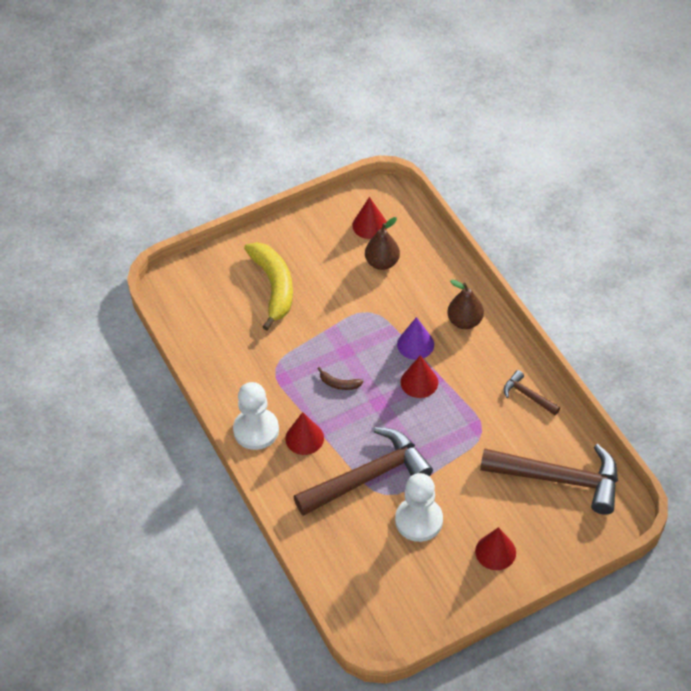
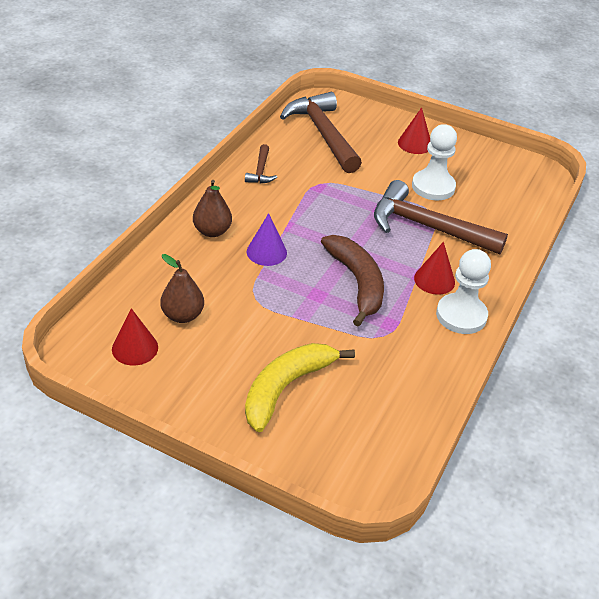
camera: 130 degrees left, 10 degrees down
(339, 384) = (357, 283): brown banana -> brown banana, size x2.35
(419, 382) = (306, 234): red cone -> none

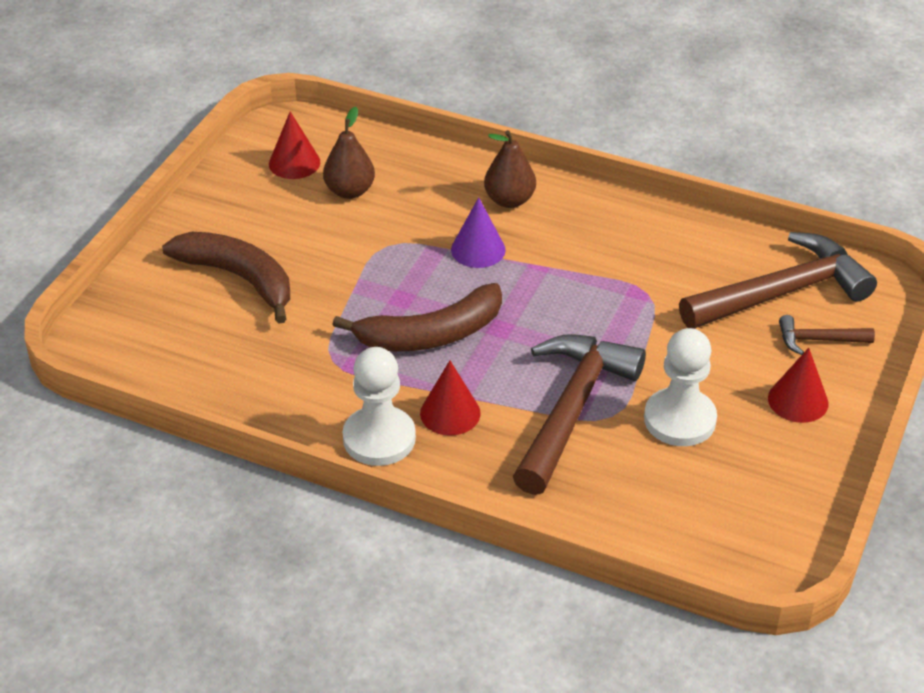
camera: 90 degrees right, 0 degrees up
(260, 171) = (658, 233): brown hammer -> brown hammer (818, 340)
(286, 388) = (239, 278): yellow banana -> brown banana

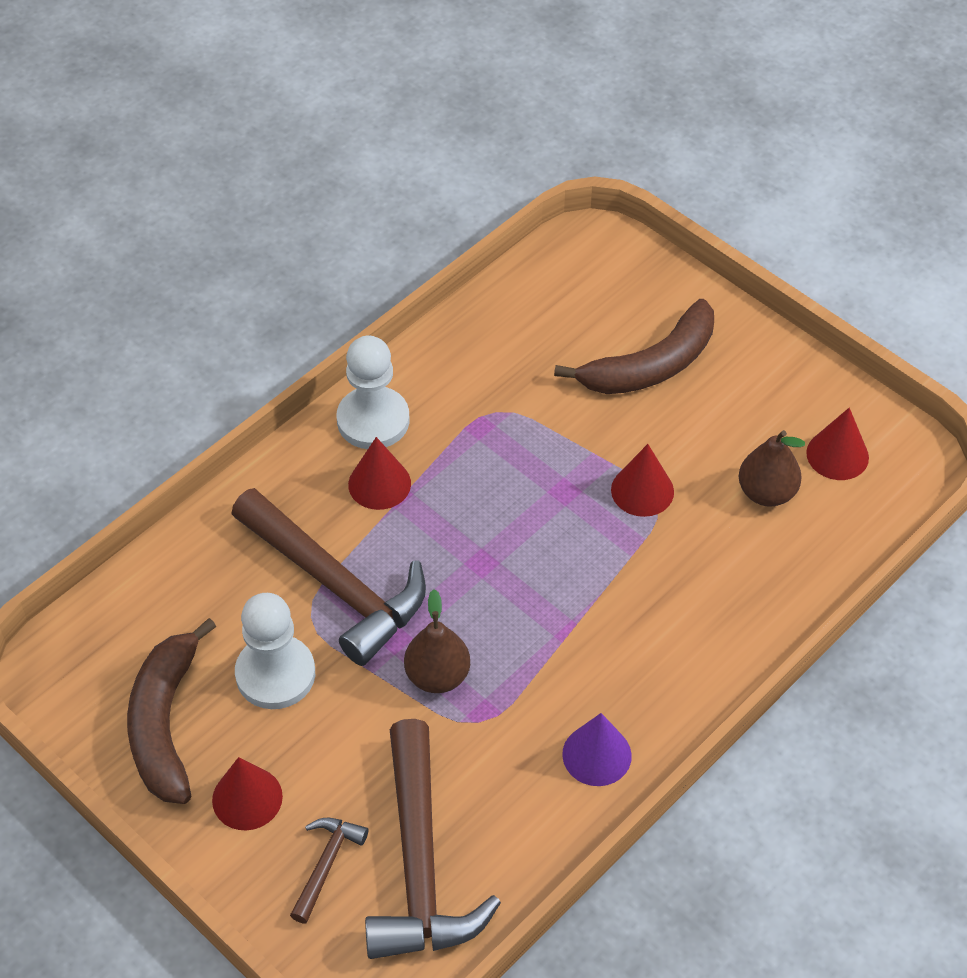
camera: 110 degrees right, 10 degrees up
(379, 255) = (642, 490): none -> red cone
(430, 335) = (498, 500): brown banana -> brown banana (165, 723)
(478, 249) = (618, 582): purple cone -> purple cone (597, 755)
(509, 200) = (696, 641): brown pear -> brown pear (437, 676)

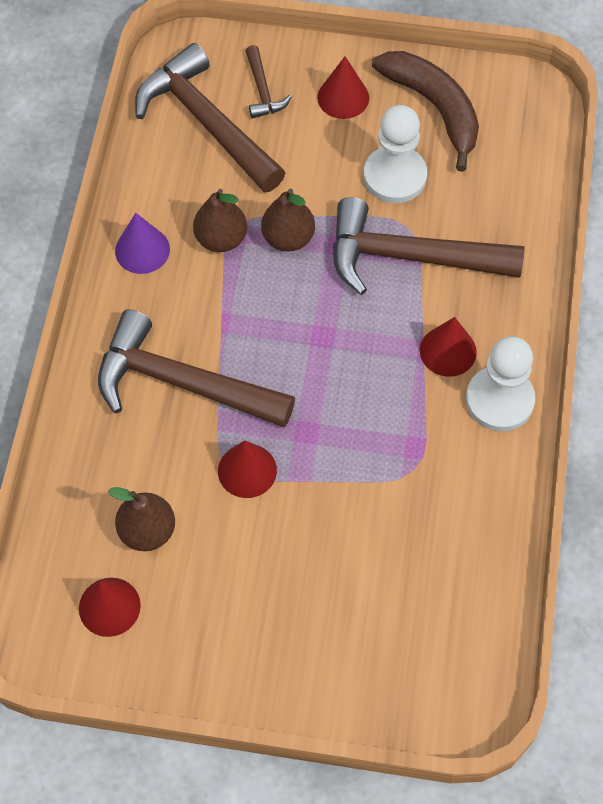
camera: 145 degrees right, 10 degrees up
(506, 717) = (221, 239): none -> brown pear
(649, 598) = (181, 383): none -> brown hammer
(650, 365) = (322, 598): brown banana -> none

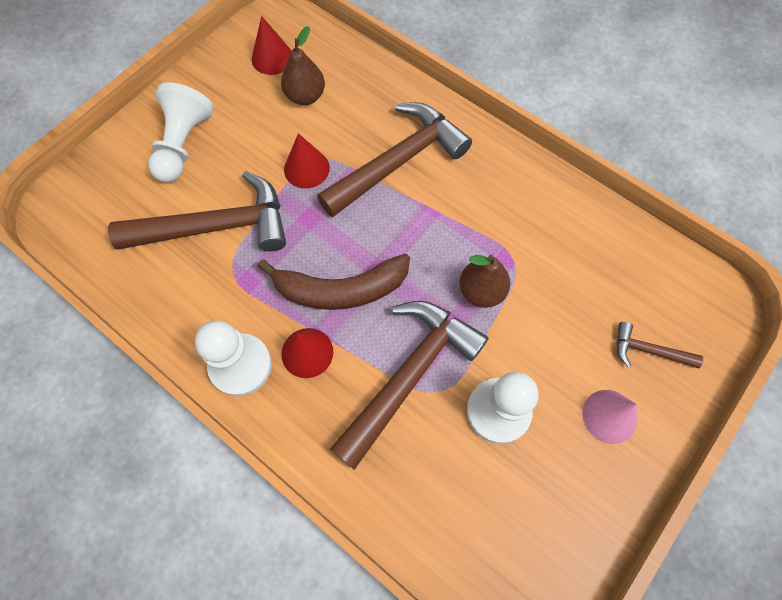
camera: 120 degrees right, 5 degrees up
(142, 250) = (526, 187): purple cone -> none
(206, 122) = (631, 288): brown hammer -> brown hammer (216, 227)
(221, 239) = (507, 243): brown pear -> none
(297, 626) = (183, 144): none -> white pawn
(343, 97) = (609, 416): red cone -> pink cone
(434, 108) = (558, 495): brown banana -> brown banana (340, 289)

